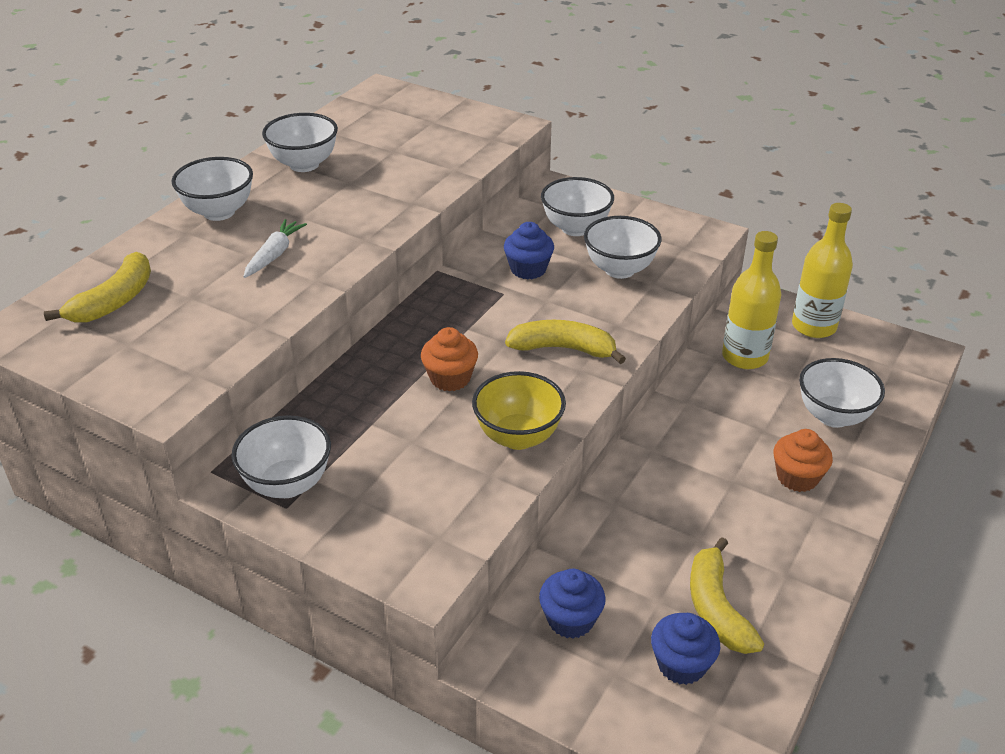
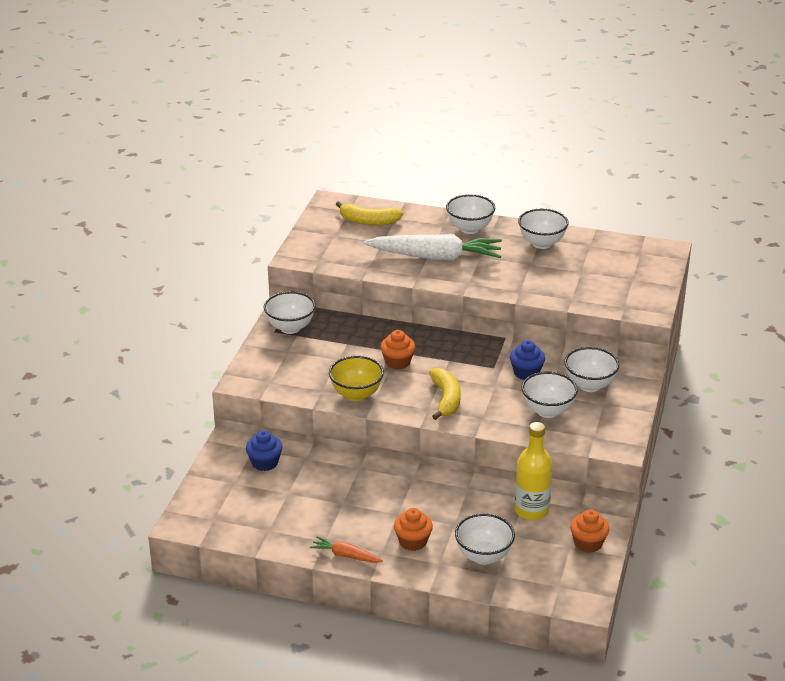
camera: 75 degrees right, 5 degrees down
(274, 255) = (435, 257): white carrot -> white carrot, size x2.15
(681, 664) = (246, 505): blue cupcake -> none
(716, 608) = (290, 515): yellow banana -> none
(813, 326) = (588, 543): yellow bottle -> orange cupcake
(823, 556) = (346, 555): none -> orange carrot

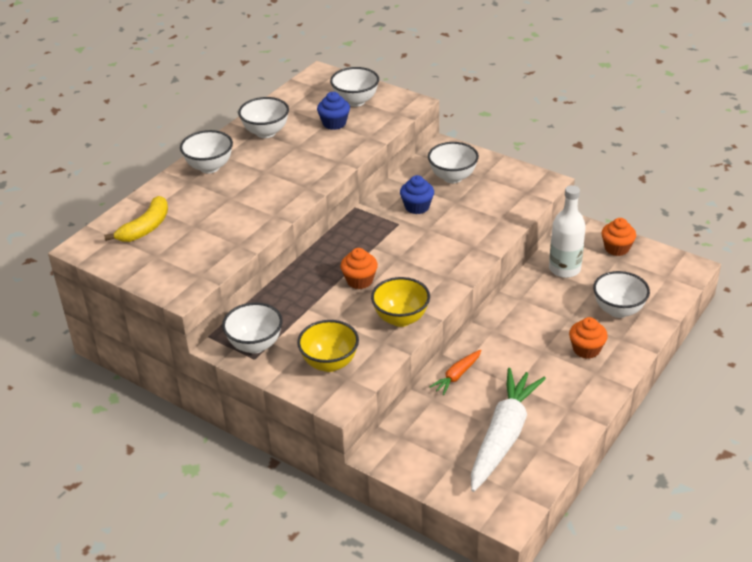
camera: 70 degrees left, 5 degrees up
(265, 463) = (428, 432): blue cupcake -> blue cupcake (334, 123)
(283, 369) = (329, 363): none -> yellow bowl
(346, 555) = (594, 398): orange carrot -> orange carrot (457, 375)
(435, 257) = (246, 198): white carrot -> white carrot (503, 436)
(446, 399) = (435, 262): yellow banana -> none
(531, 510) = (564, 269): yellow bottle -> white bottle
(547, 411) = (479, 208): white bowl -> white bowl (355, 101)

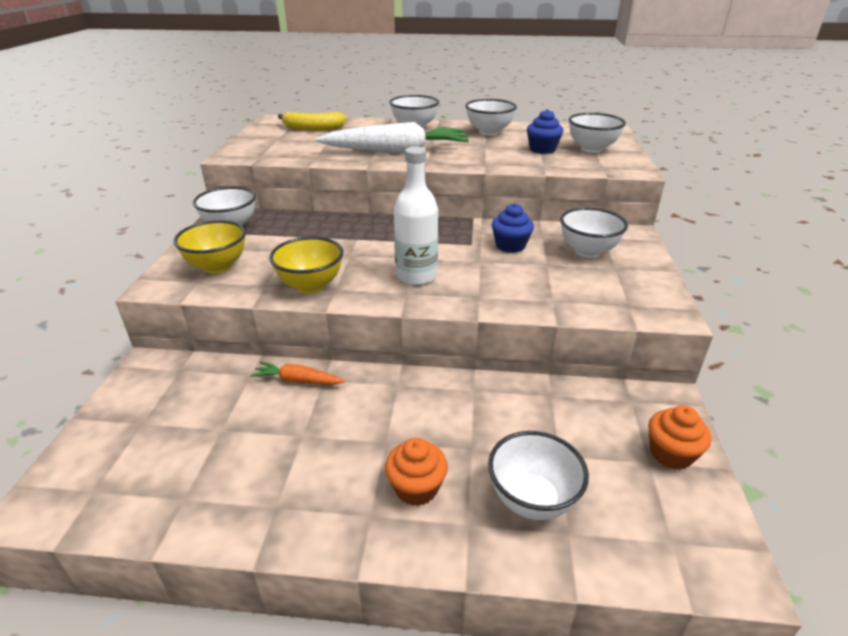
camera: 60 degrees right, 5 degrees down
(359, 280) = (358, 248): orange cupcake -> none
(503, 436) = (198, 453): white carrot -> white carrot (396, 151)
(564, 269) = (569, 412): white bottle -> white bottle (416, 276)

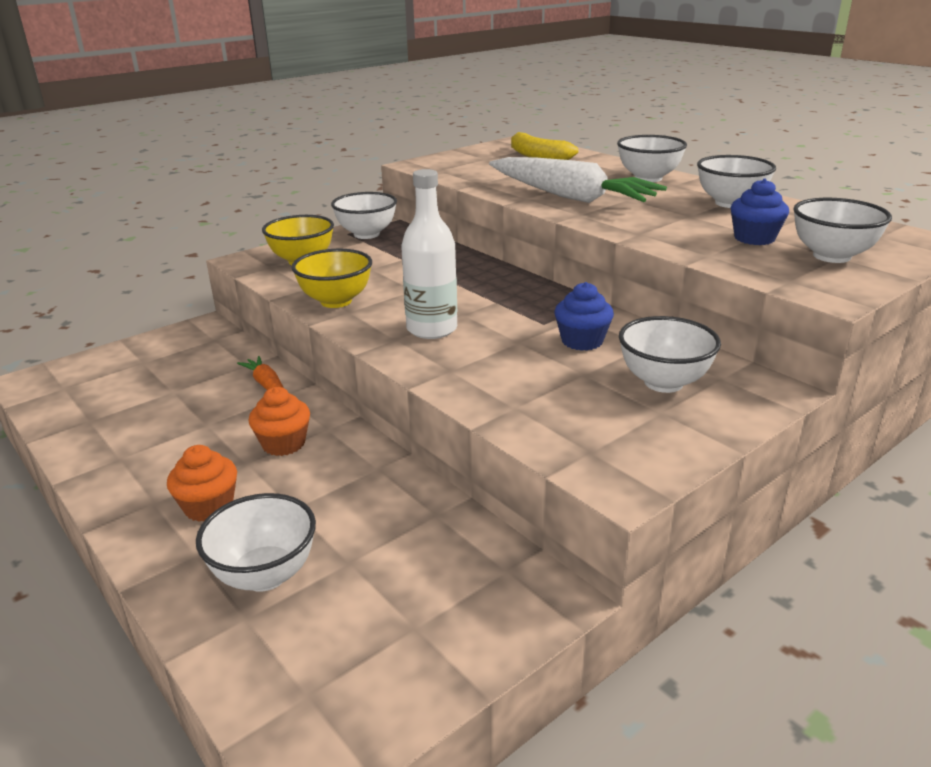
camera: 45 degrees right, 5 degrees down
(671, 454) = (451, 638): orange cupcake -> orange cupcake (283, 444)

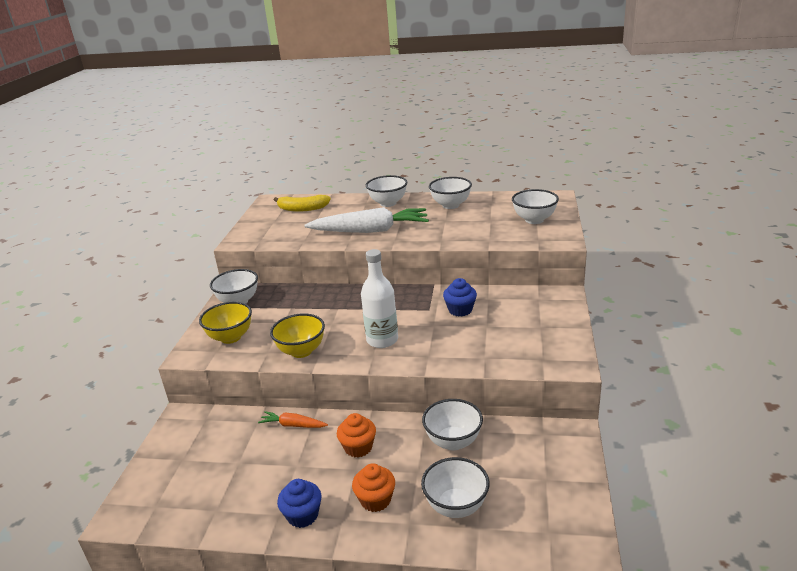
camera: 40 degrees left, 0 degrees up
(663, 382) = (522, 313): white bowl -> white bowl (453, 442)
(754, 238) = (492, 222): blue cupcake -> blue cupcake (302, 515)

